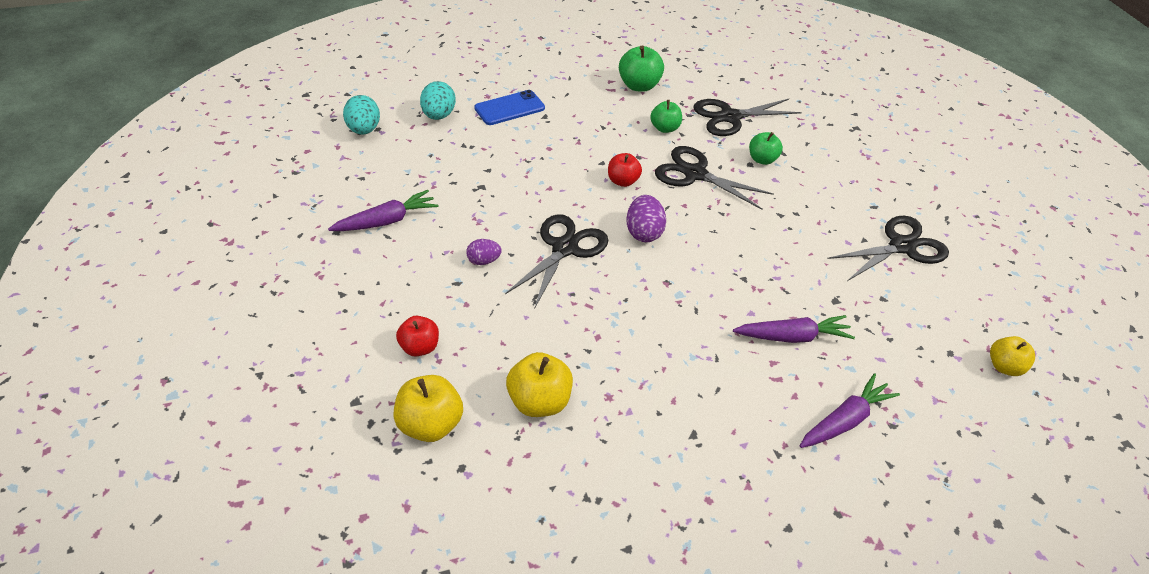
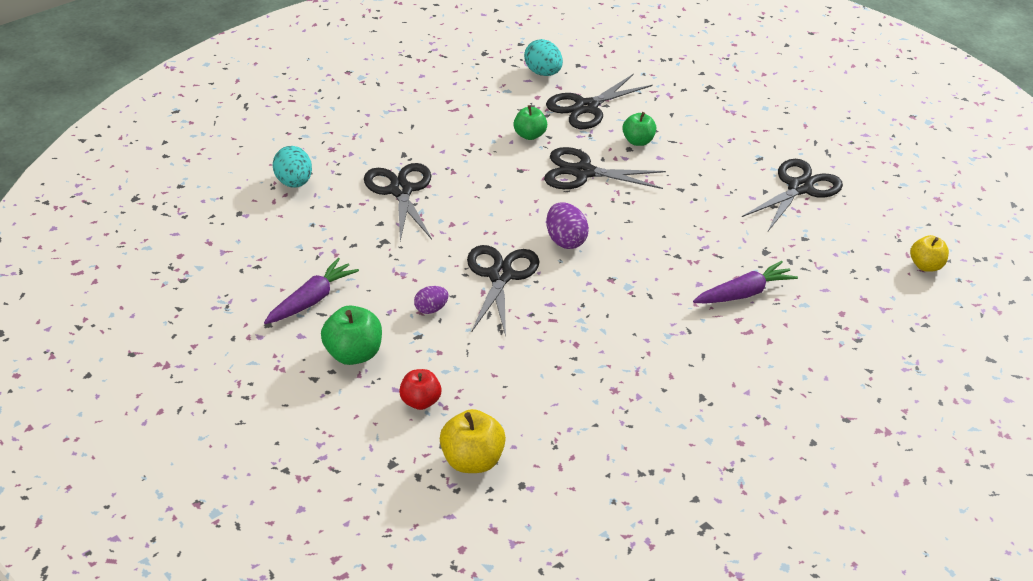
camera: 20 degrees left, 5 degrees down
(363, 130) = (225, 218): turquoise egg -> turquoise egg (543, 73)
(509, 108) = (363, 156): blue phone -> none
(523, 146) = (401, 190): none -> black scissors
(539, 402) = (557, 413): yellow apple -> none
(622, 181) = (518, 198): red apple -> none
(639, 86) = (480, 98): green apple -> green apple (353, 354)
(845, 420) = (819, 347): purple carrot -> none

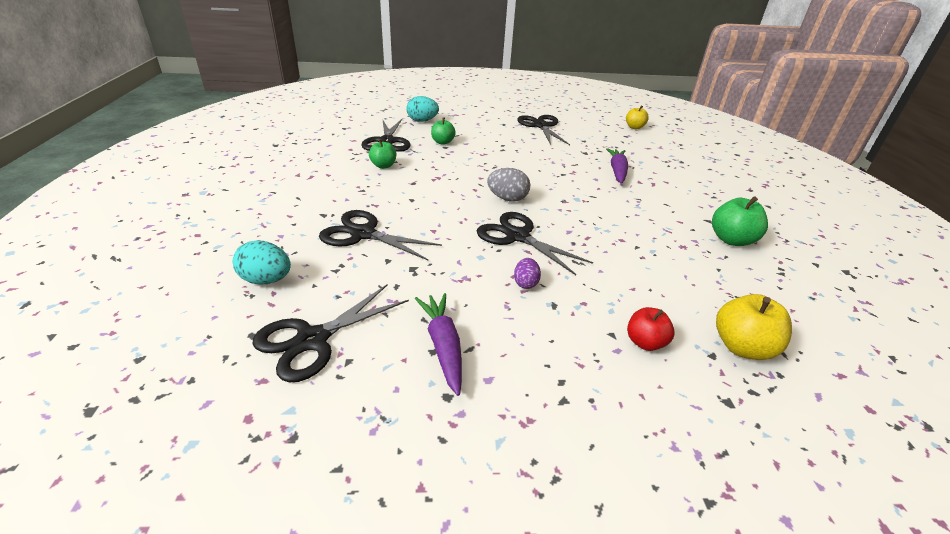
camera: 55 degrees left, 5 degrees down
(353, 354) = (548, 354): green apple -> green apple (731, 240)
(543, 73) = (332, 138): turquoise egg -> turquoise egg (422, 121)
(565, 240) = (507, 199): purple egg -> grey egg
(583, 172) = (446, 166): black scissors -> black scissors (312, 340)

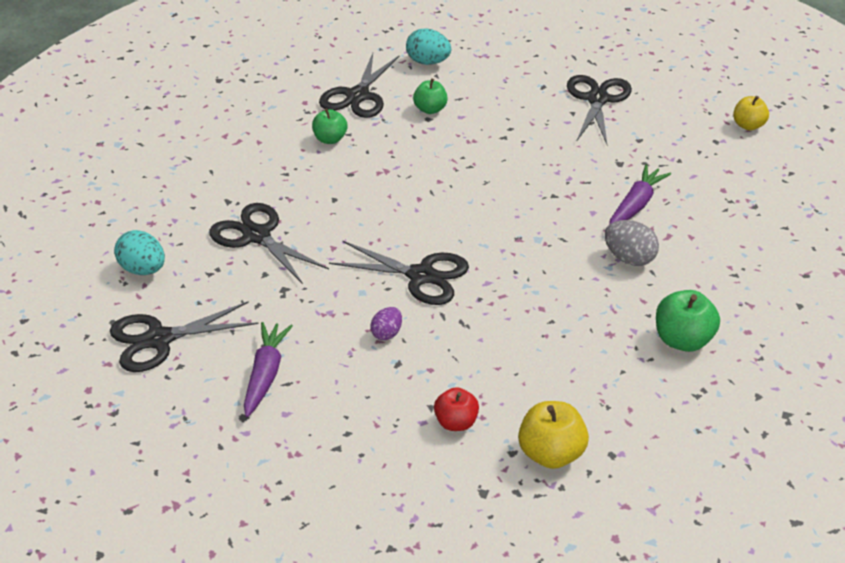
camera: 25 degrees right, 5 degrees up
(507, 199) = (449, 221): grey egg -> grey egg (629, 258)
(517, 236) = (421, 276): black scissors -> black scissors turned 135 degrees clockwise

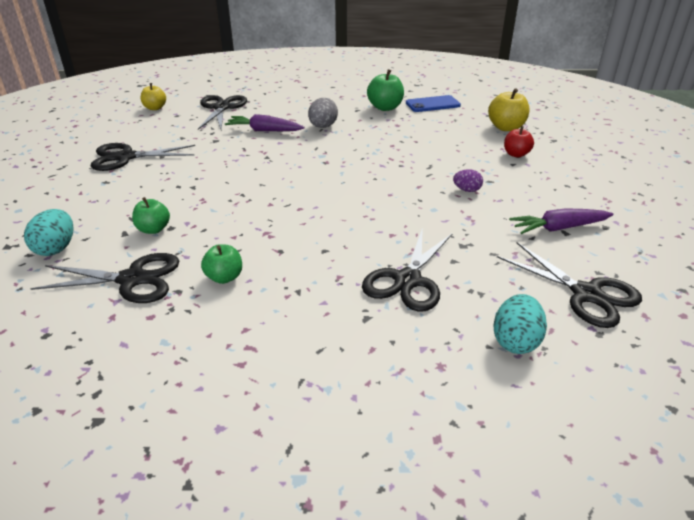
camera: 110 degrees left, 5 degrees down
(421, 276) = (395, 189): black scissors -> black scissors (221, 108)
(680, 401) = (432, 104): none -> blue phone

